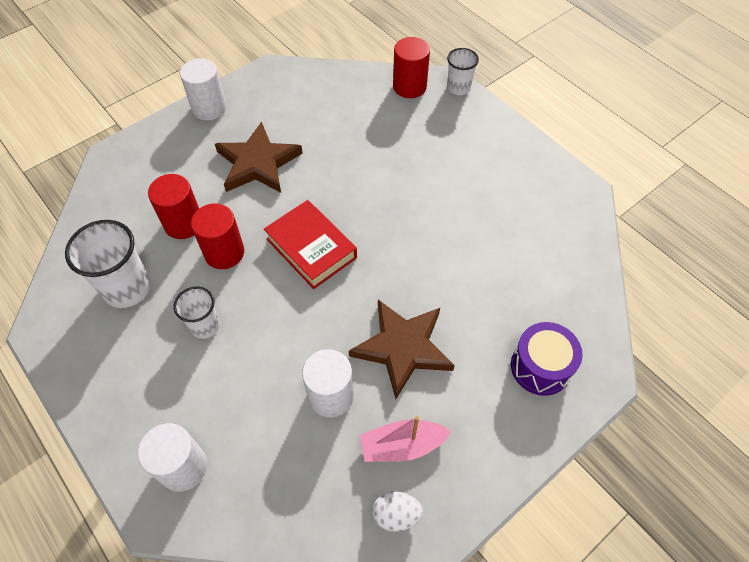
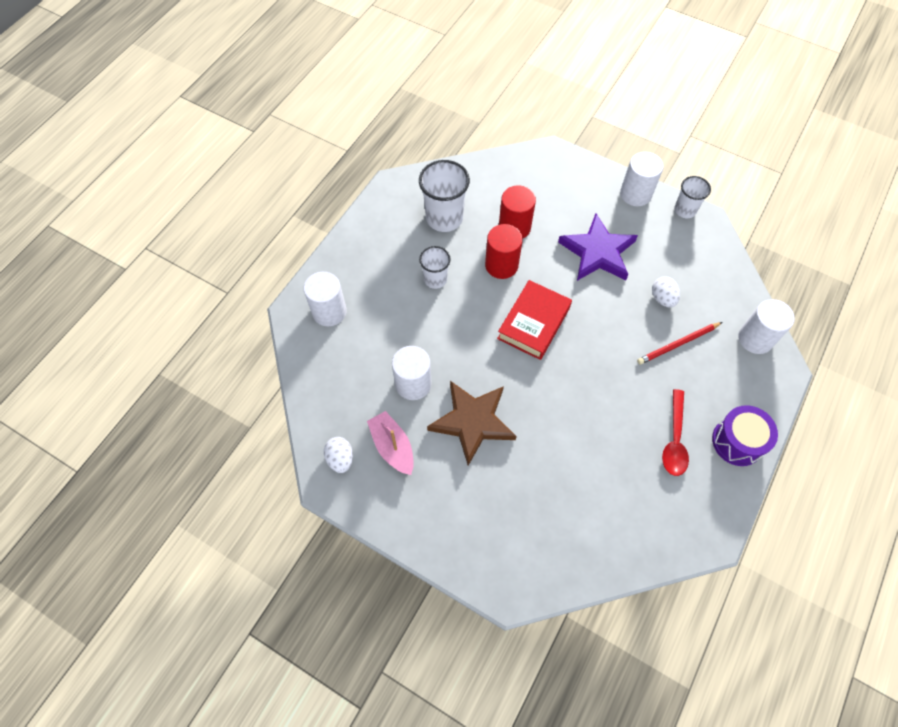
camera: 70 degrees right, 5 degrees up
(258, 163) = (597, 252): brown star -> purple star
(337, 133) = (662, 298): none -> white egg
(390, 141) = (678, 344): none -> red pencil
(409, 86) = (755, 338): red cylinder -> white cylinder
(458, 88) = (781, 383): white cup -> white cup (685, 210)
(485, 181) = (674, 440): none -> red spoon
(540, 367) = (499, 536): purple drum -> purple drum (737, 441)

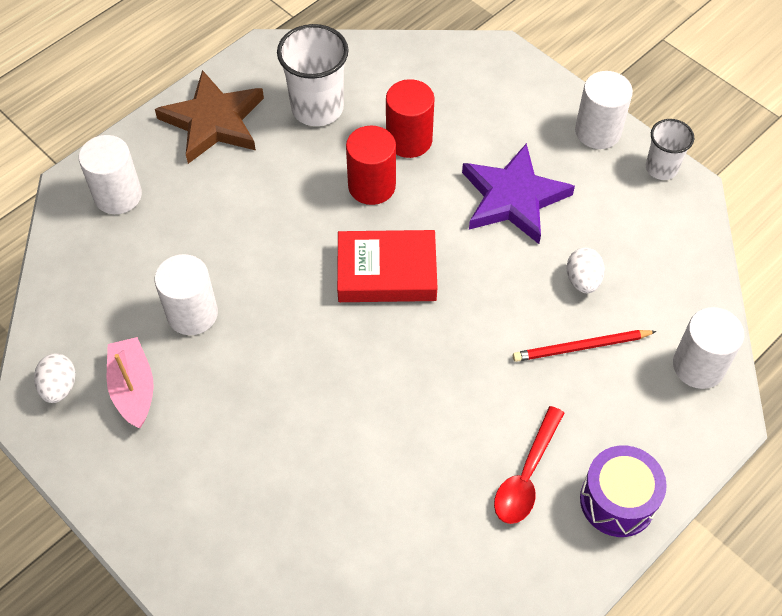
camera: 15 degrees right, 5 degrees down
(435, 279) = (274, 185): white cup -> none
(472, 421) = (253, 382): brown star -> brown star (213, 121)
(533, 323) = (387, 272): red book -> red book turned 45 degrees clockwise

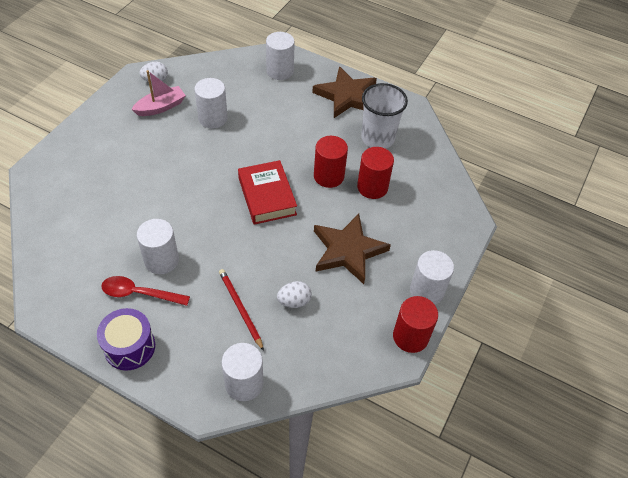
camera: 70 degrees right, 5 degrees down
(471, 436) = (161, 260): none -> white cylinder
(513, 198) = (348, 250): purple star -> brown star
(661, 168) = (410, 336): white cup -> red cylinder

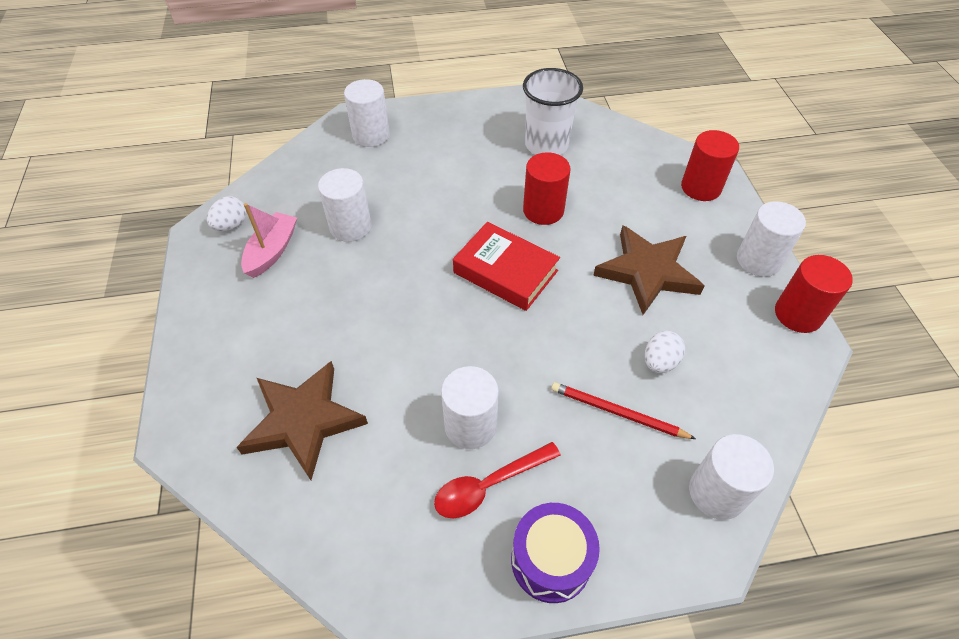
camera: 35 degrees left, 0 degrees up
(347, 96) = (469, 122): brown star -> brown star (303, 421)
(372, 187) = (596, 194): red cylinder -> red cylinder (701, 187)

